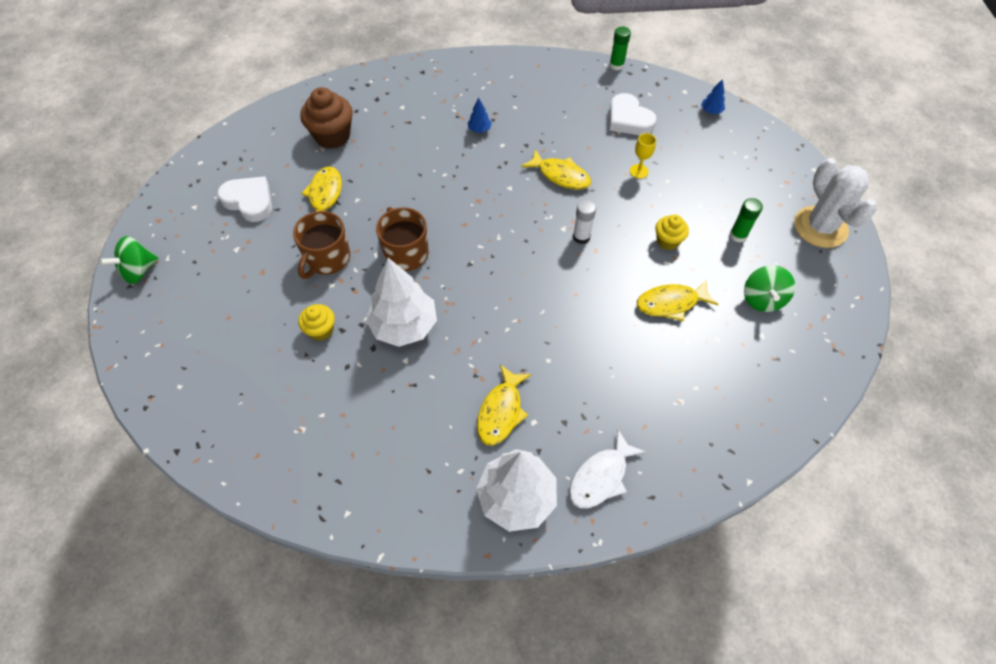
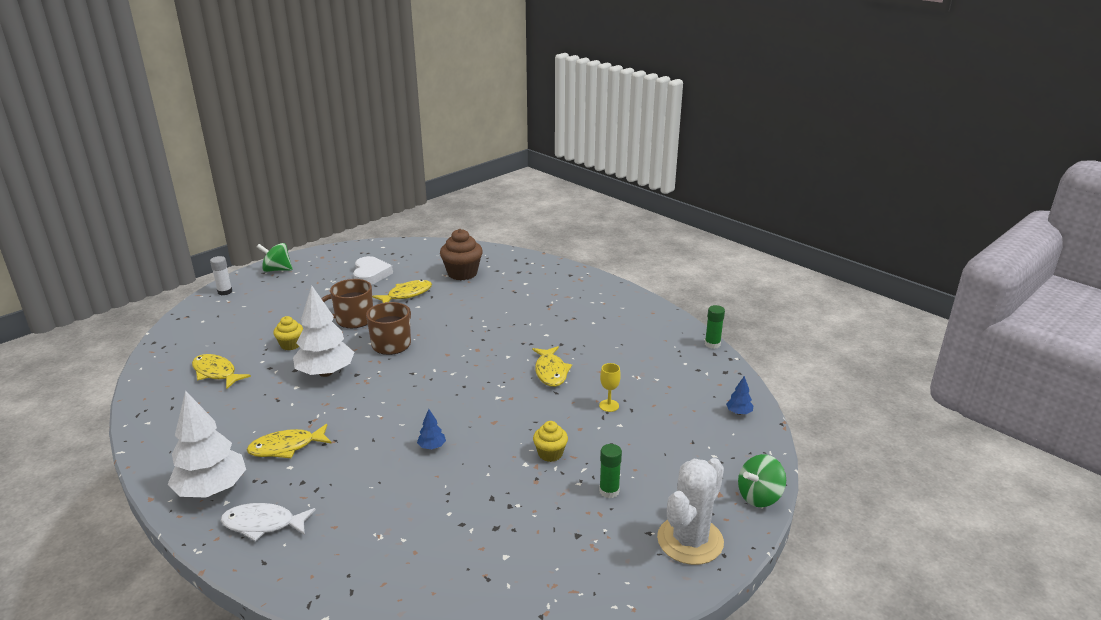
camera: 50 degrees right, 30 degrees down
(479, 129) = (547, 319): blue tree -> blue tree (432, 446)
(581, 237) = (499, 409): white glue stick -> white glue stick (225, 292)
(628, 119) = (660, 376): white heart -> none
(671, 303) = (482, 485): yellow fish -> yellow fish (216, 373)
(762, 299) = (549, 538): green spinning top -> green spinning top (759, 496)

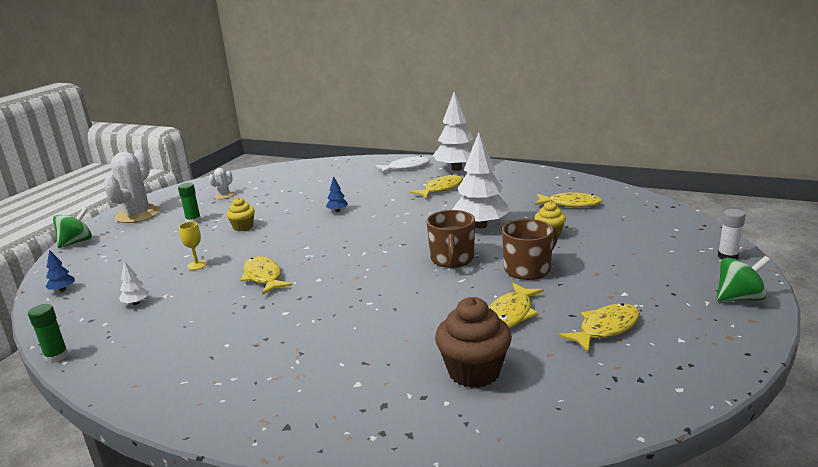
camera: 160 degrees right, 5 degrees down
(370, 274) = (605, 328): white heart -> yellow fish
(558, 549) = (224, 195): none -> white cactus
(663, 376) = (136, 303): none -> white tree

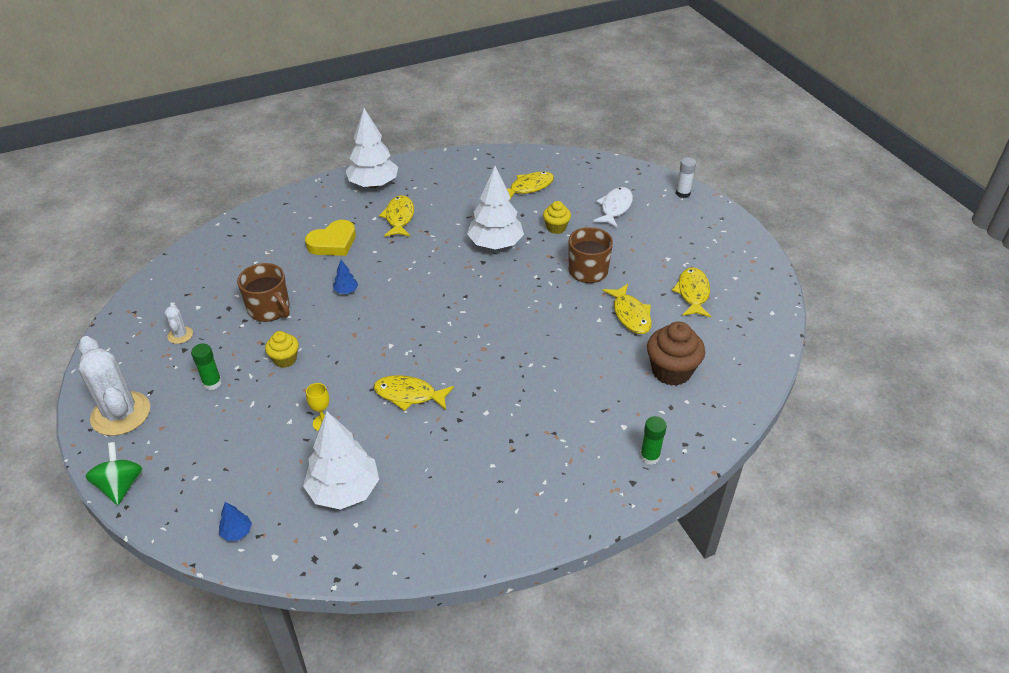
camera: 50 degrees left, 20 degrees up
(57, 357) = (378, 574): green glue stick -> green glue stick (649, 456)
(136, 303) = (344, 490): white tree -> white tree, size x2.38
(377, 186) = (333, 243): none -> yellow heart
(406, 167) = (320, 204): white fish -> white fish (615, 208)
(452, 259) = (525, 290): brown mug -> brown mug (269, 309)
(739, 298) = (725, 227): green spinning top -> none

